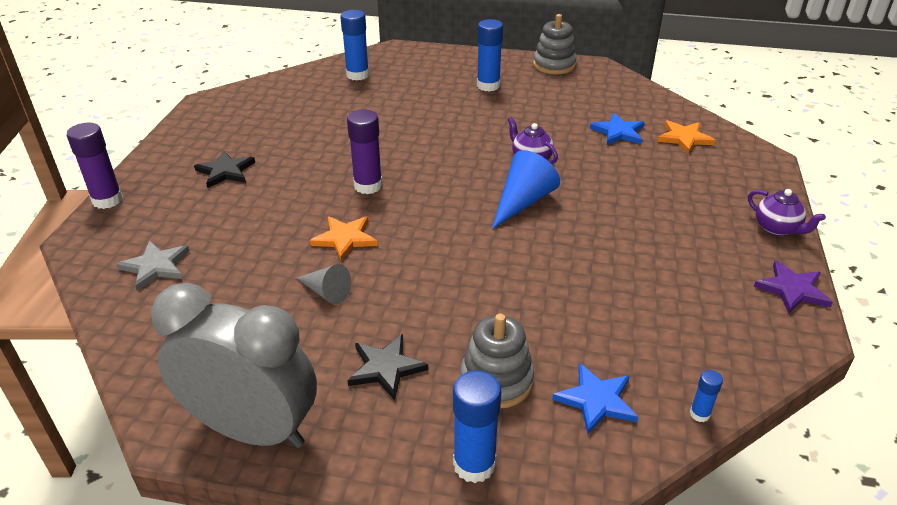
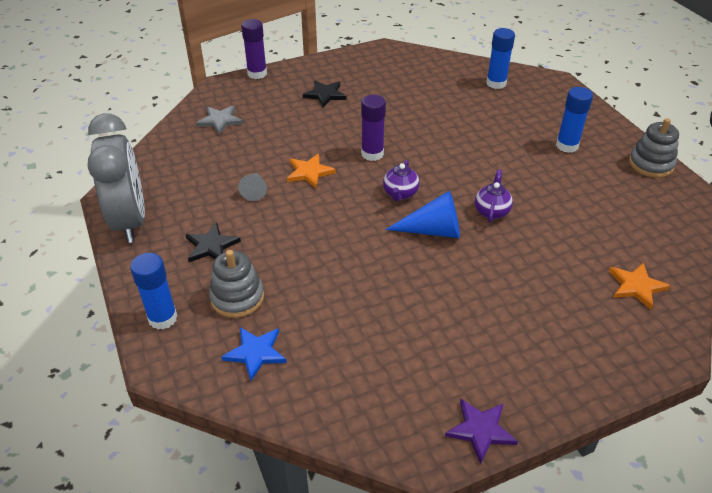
camera: 55 degrees right, 5 degrees up
(618, 132) = (593, 242): blue star -> none
(699, 414) = (283, 413): blue glue stick -> none
(777, 228) = (561, 395): purple teapot -> purple teapot (400, 194)

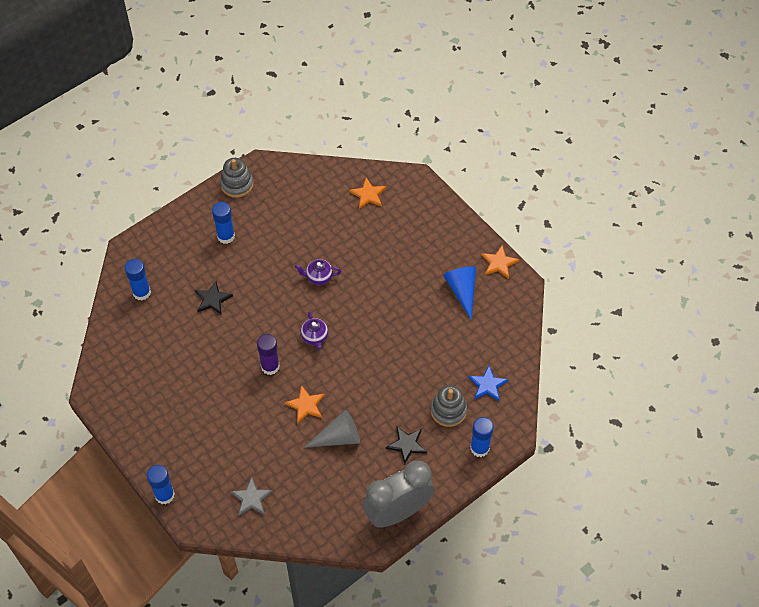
camera: 105 degrees left, 15 degrees up
(254, 190) = (338, 437): grey cone -> grey cone, size x1.61
(257, 74) = (164, 495): purple glue stick -> blue glue stick
(325, 95) = (190, 424): black star -> black star (212, 299)
(400, 194) = (315, 337): purple teapot -> purple teapot turned 75 degrees clockwise
(432, 230) = (349, 310): blue cone -> blue cone (462, 291)
(480, 430) = (499, 263): purple star -> orange star

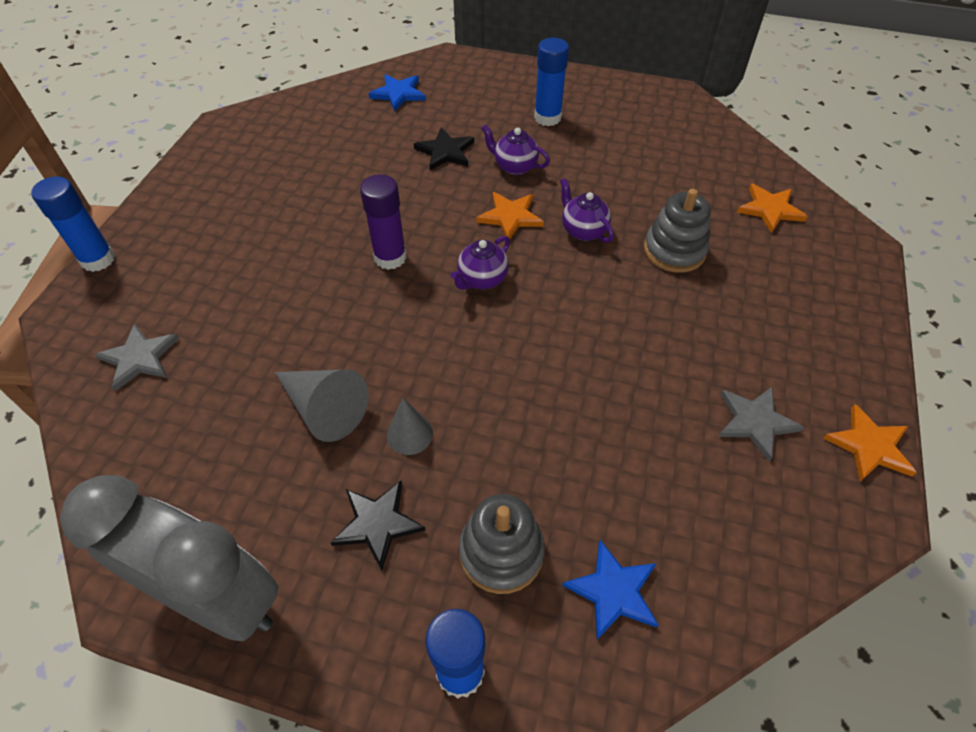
camera: 55 degrees right, 5 degrees down
(141, 292) = (398, 94): blue glue stick -> blue star
(237, 184) = (629, 90): grey stacking toy -> grey stacking toy (674, 250)
(251, 276) = (514, 166): none -> purple teapot
(306, 405) = (354, 333): orange star -> orange star (510, 217)
(375, 412) = (409, 434): none -> grey cone
(462, 291) = (755, 422): blue cone -> grey star

